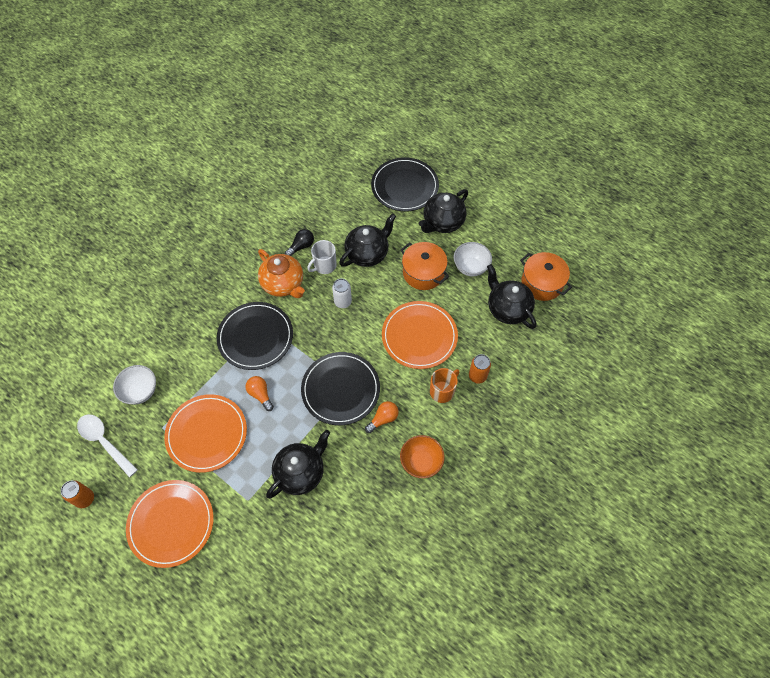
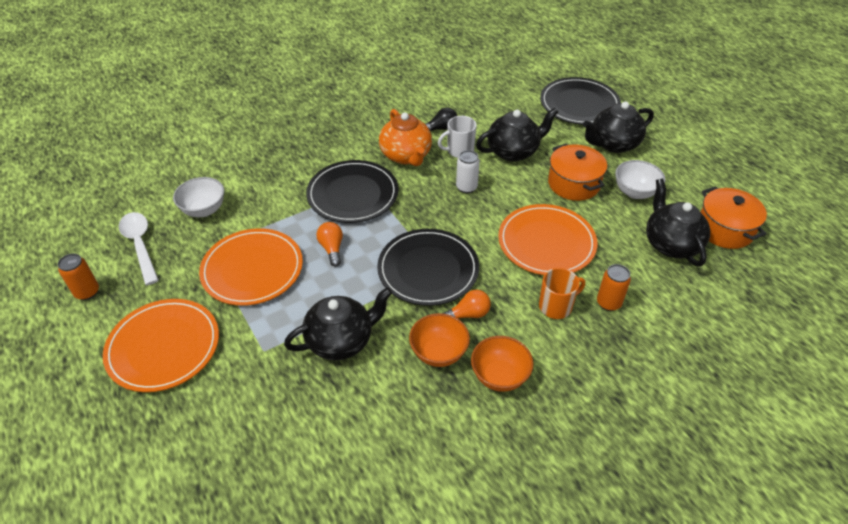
camera: 20 degrees right, 15 degrees down
(373, 458) = (439, 353): none -> orange bowl

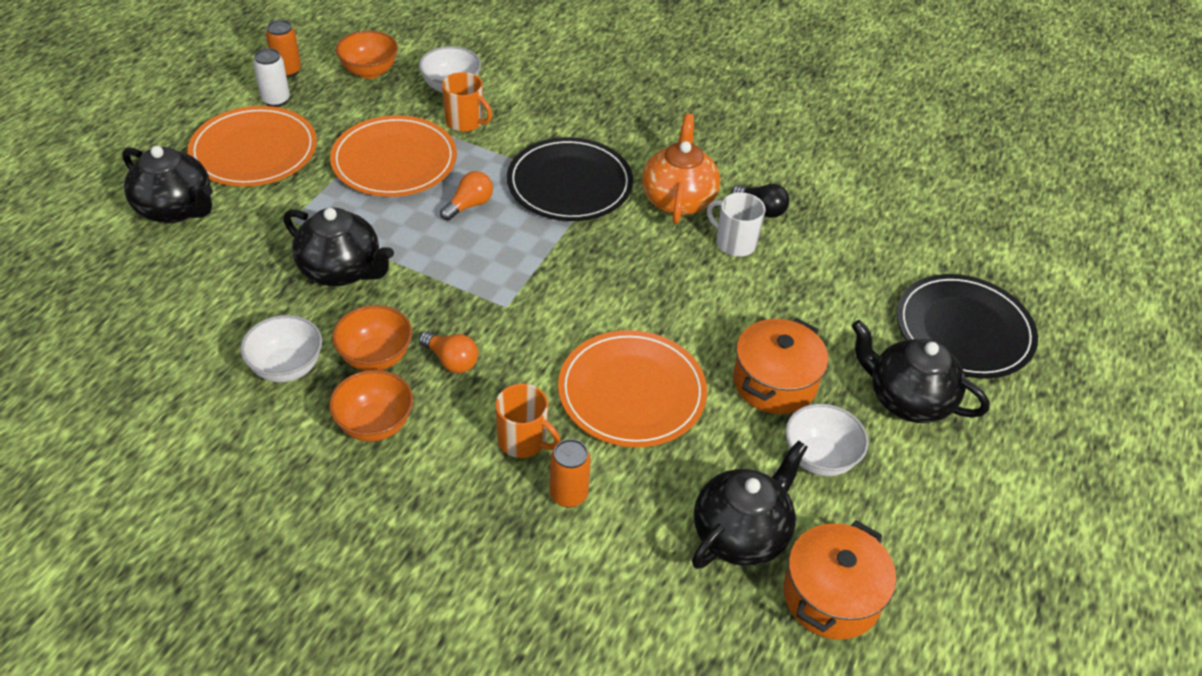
camera: 55 degrees right, 0 degrees up
(140, 245) = (369, 71): white spoon -> orange bowl
(247, 217) = (465, 122): none -> orange mug
(406, 156) = (678, 199): orange teapot -> orange teapot turned 150 degrees clockwise
(415, 408) = (287, 368): none -> white bowl
(428, 269) = (497, 297): black plate -> none
(466, 187) = (669, 276): white can -> white can (276, 100)
(513, 151) = (784, 296): black teapot -> black teapot (176, 209)

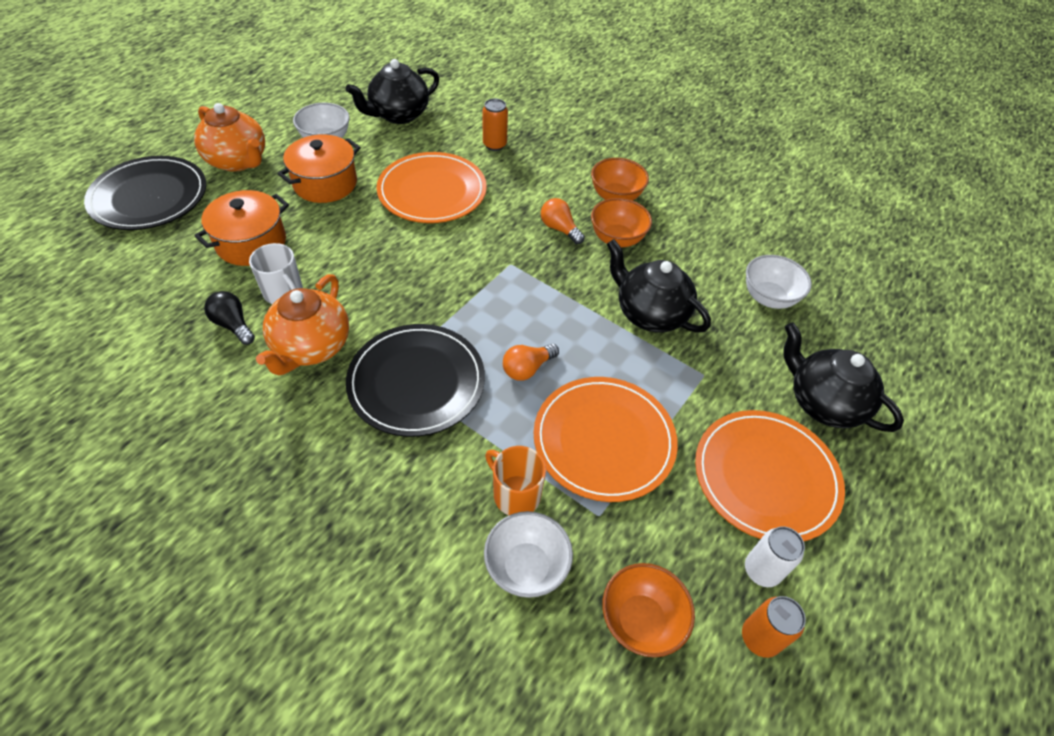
camera: 170 degrees left, 5 degrees up
(287, 368) = (682, 240): white bowl -> white bowl (768, 298)
(523, 441) = (516, 174): orange mug -> none
(831, 596) = (364, 86): orange pot -> orange pot (251, 243)
(907, 399) = (238, 161): black teapot -> orange teapot

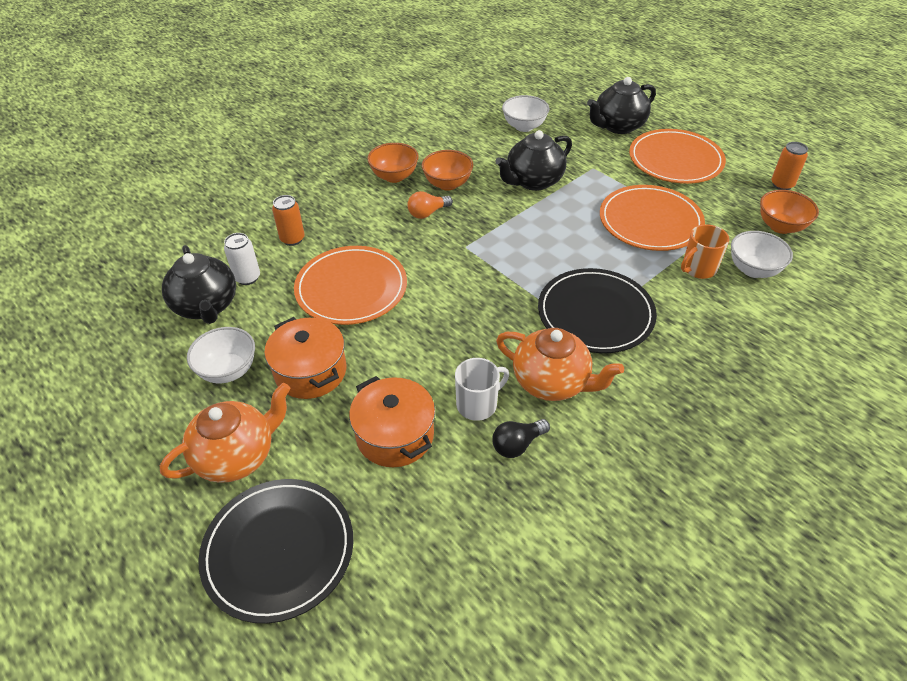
camera: 75 degrees left, 5 degrees down
(527, 368) = (584, 250): orange light bulb -> none
(761, 570) = (740, 175): white can -> white can (247, 278)

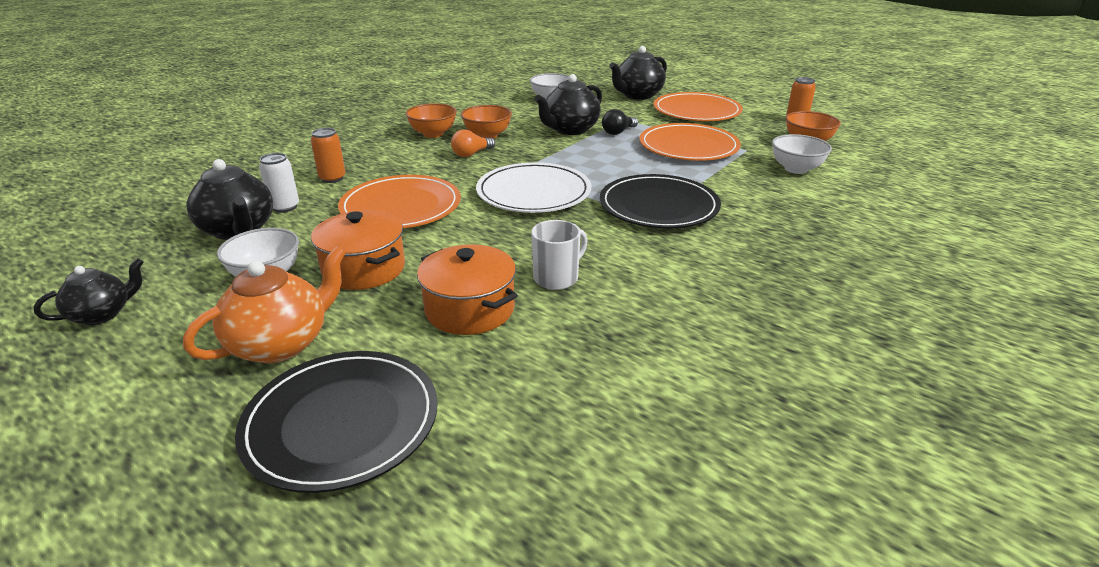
camera: 10 degrees left, 15 degrees down
(98, 402) = (102, 314): none -> black teapot
(478, 280) = (533, 192): none -> white plate
(517, 445) = (609, 304): black light bulb -> black light bulb (618, 132)
(552, 382) = (631, 255): orange teapot -> none
(698, 268) = (745, 171): orange mug -> none

